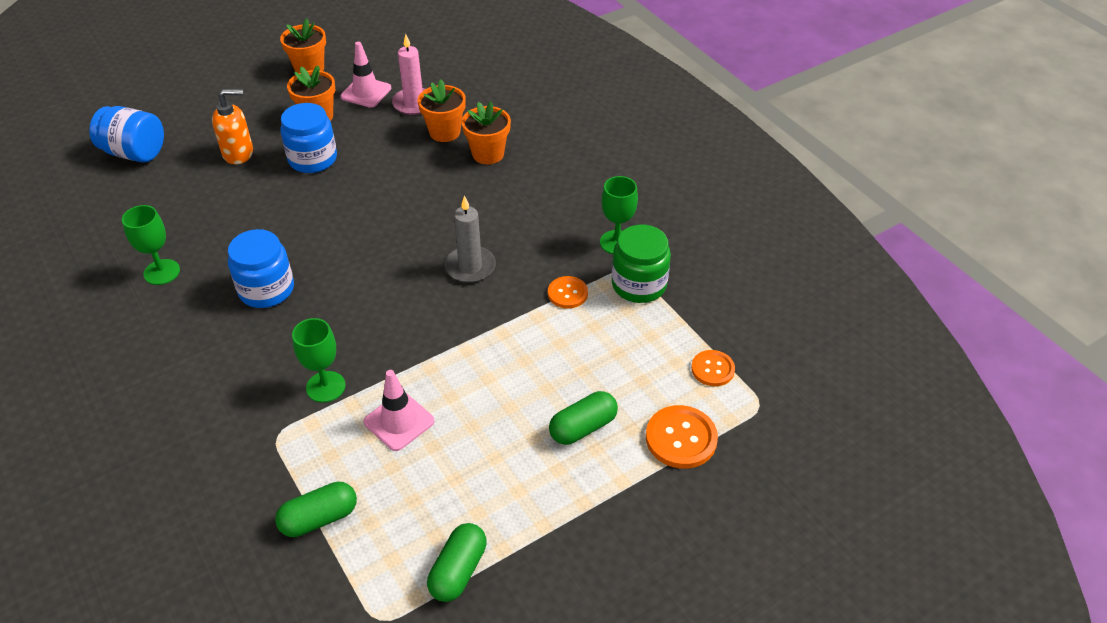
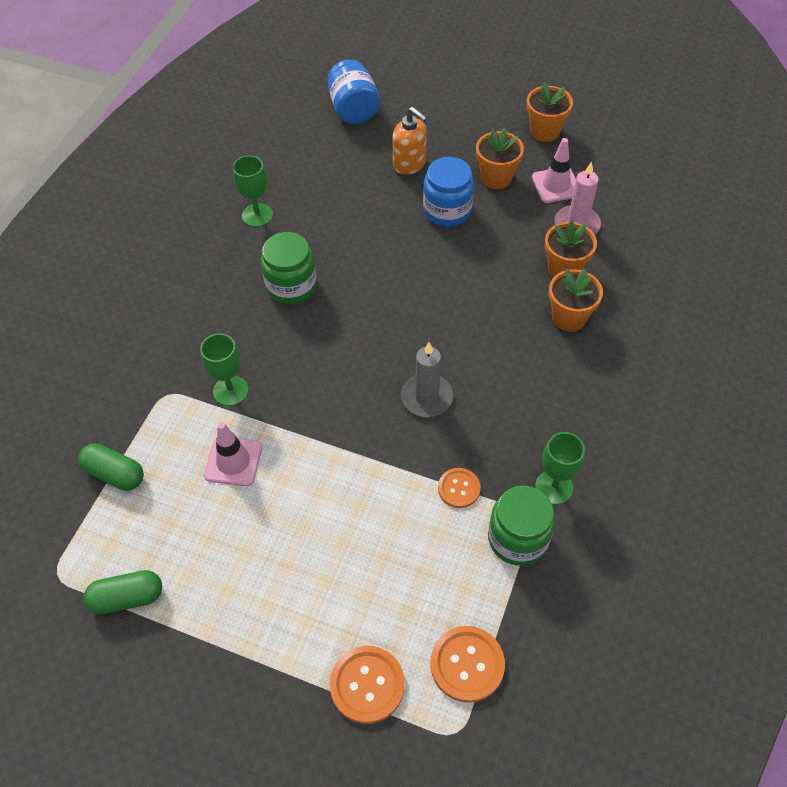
camera: 55 degrees right, 10 degrees up
(266, 290) = (291, 286): blue jar -> green jar
(583, 427) = (322, 597): green capsule -> none
(712, 369) = (467, 664): orange button -> orange button, size x1.56

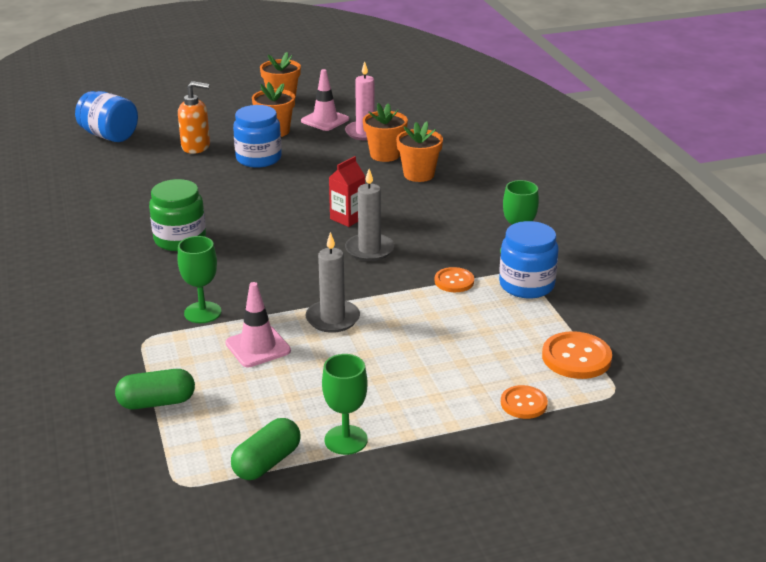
camera: 40 degrees left, 25 degrees down
(257, 215) = (96, 215): green goblet -> green goblet (346, 440)
(317, 467) = (332, 319): none -> grey candle
(367, 685) = (523, 403): orange button -> orange button, size x0.64
(447, 342) = (347, 218): none -> red carton
(518, 538) = (526, 285): green jar -> blue jar

